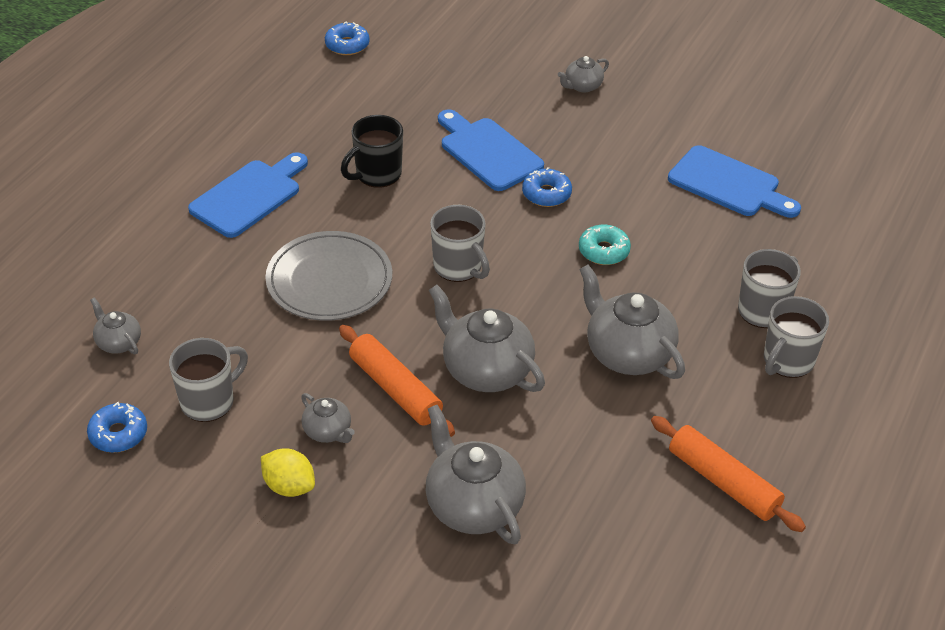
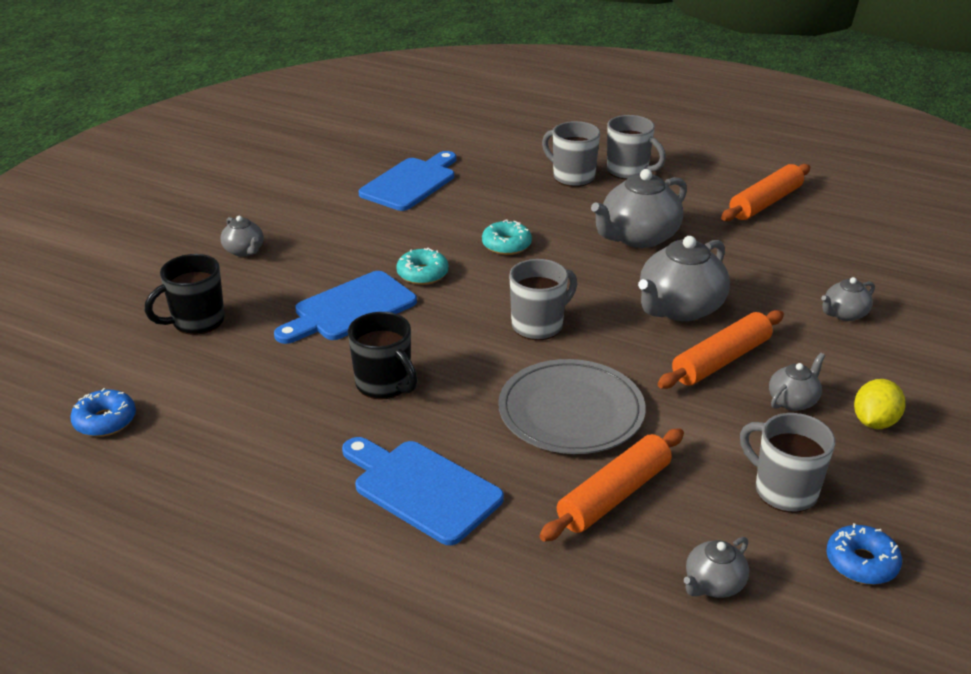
camera: 90 degrees left, 10 degrees down
(223, 298) = (614, 495): none -> orange rolling pin
(470, 72) = (196, 322): none -> black mug
(473, 505) = (844, 314): grey teapot -> grey teapot, size x0.52
(546, 194) = (422, 274): blue donut -> turquoise donut

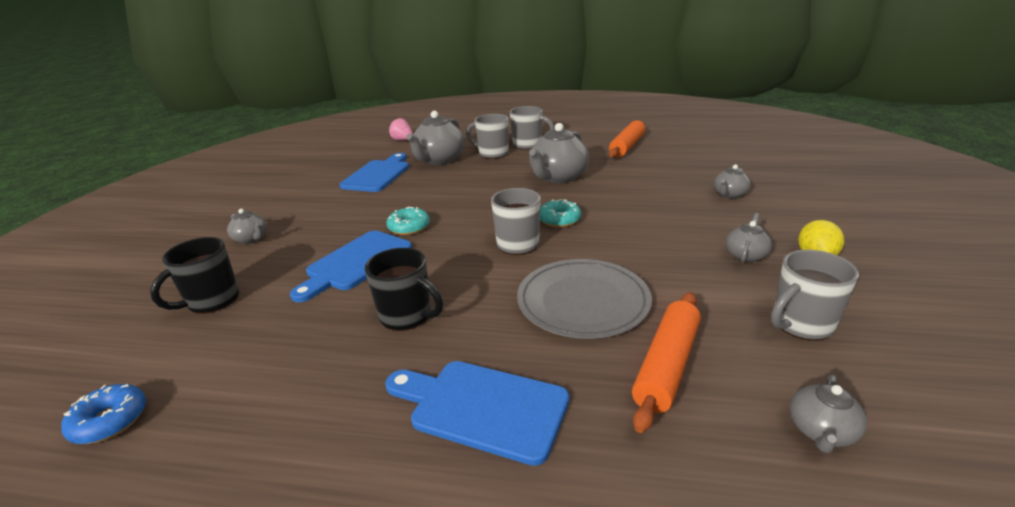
camera: 15 degrees left, 5 degrees down
(462, 126) = (402, 140): none -> pink strawberry
(506, 245) = (466, 198): turquoise donut -> turquoise donut (559, 220)
(679, 308) = (616, 212): grey teapot -> grey teapot (439, 160)
(721, 360) = (672, 239): orange rolling pin -> none
(783, 490) = (800, 324): grey mug -> grey mug turned 60 degrees counterclockwise
(861, 563) = (920, 371): blue donut -> none

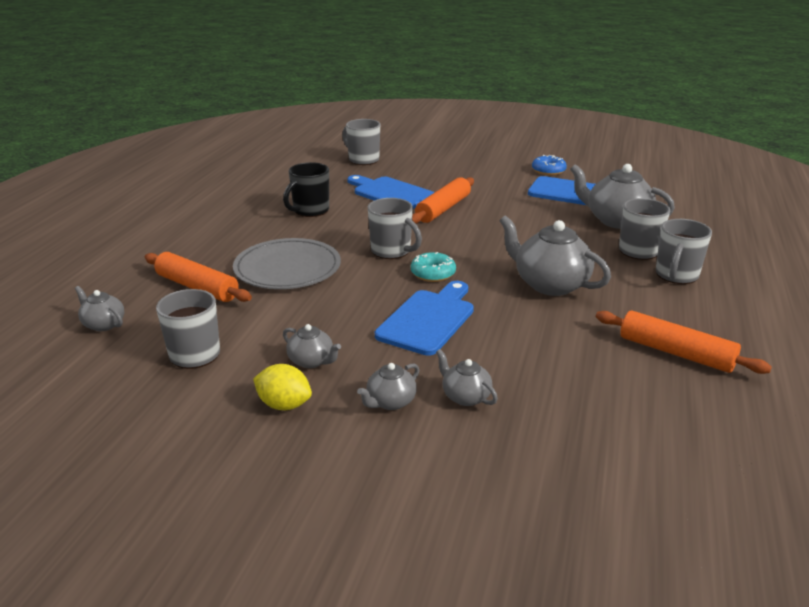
camera: 95 degrees right, 0 degrees up
(110, 421) = (270, 155): blue donut -> blue donut (548, 171)
(212, 301) = (363, 160): black mug -> grey mug
(251, 239) = (445, 160): grey teapot -> grey teapot (390, 402)
(402, 140) = (690, 201): pink strawberry -> none
(409, 227) = (443, 209): turquoise donut -> orange rolling pin
(482, 407) = (210, 230): blue cutting board -> blue cutting board (428, 319)

